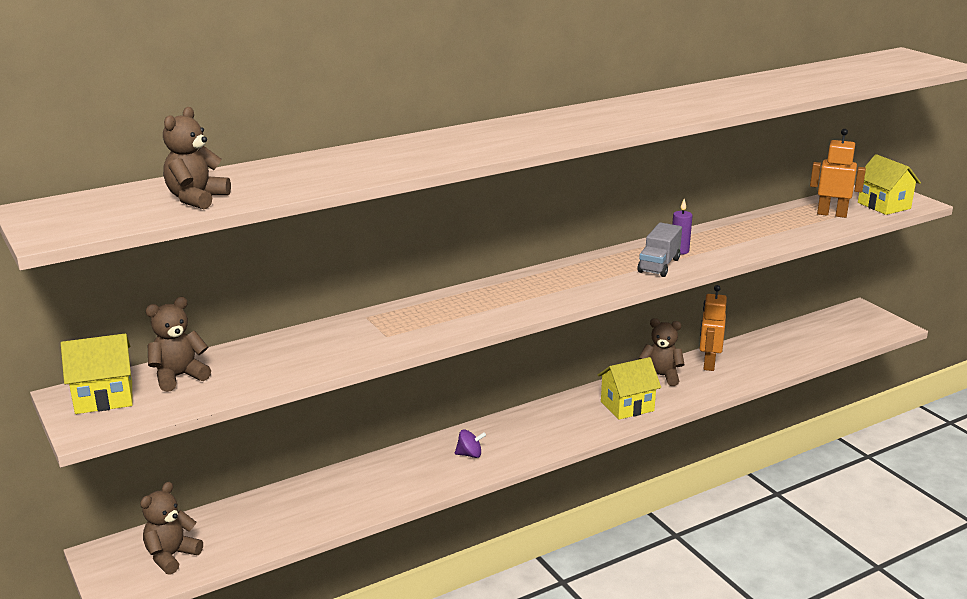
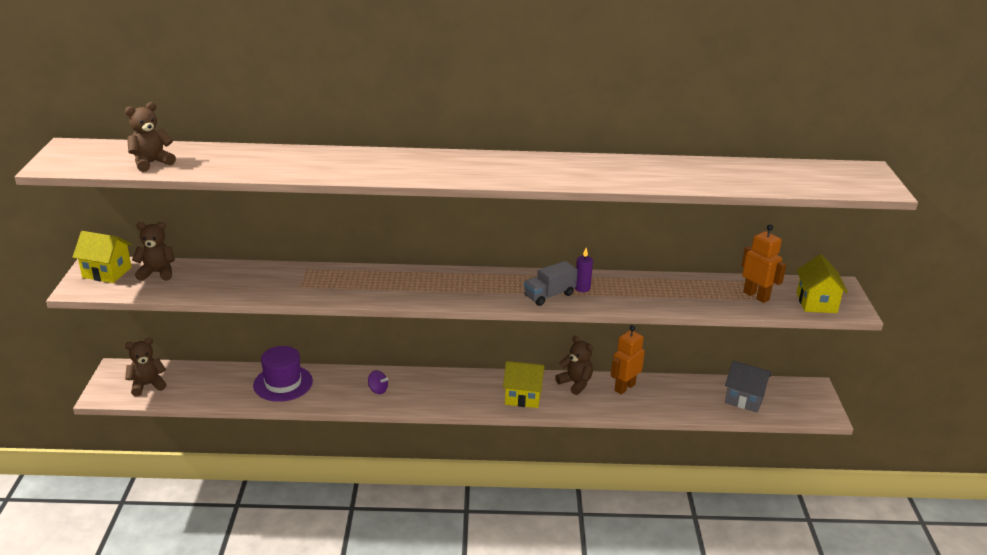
camera: 30 degrees right, 5 degrees up
(350, 488) = (283, 383): none -> purple hat
(819, 338) = (744, 399): none -> grey house

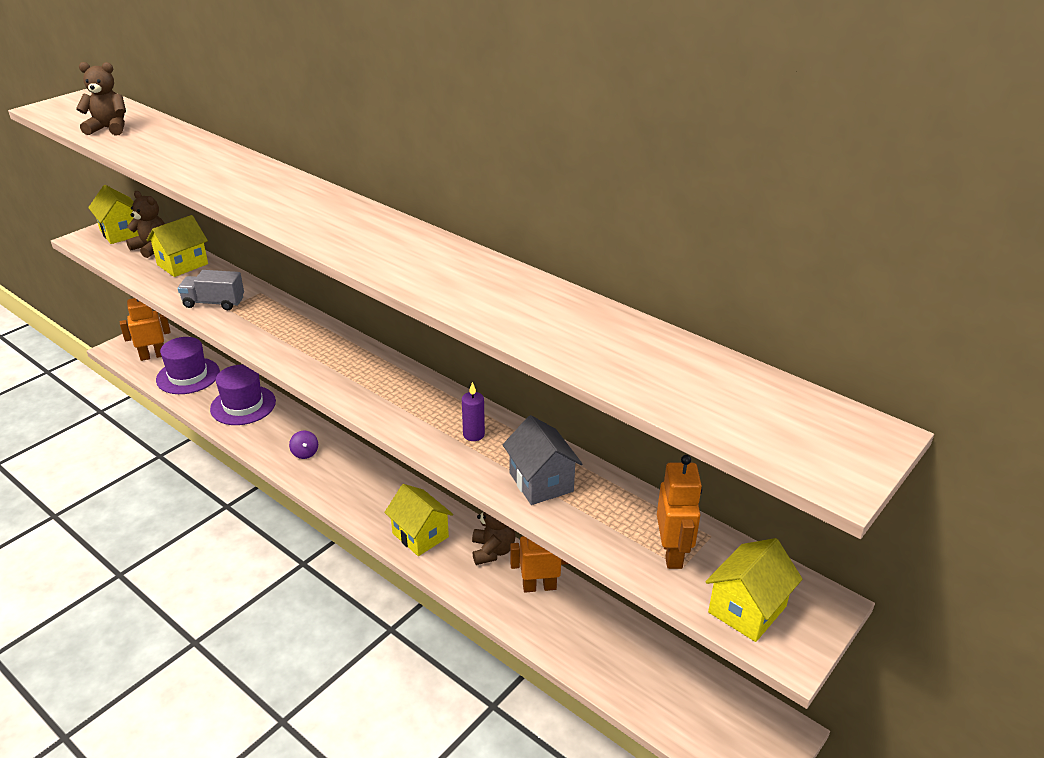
camera: 40 degrees right, 5 degrees up
(147, 385) = (153, 356): brown teddy bear -> orange robot
(203, 385) = (188, 376): none -> purple hat
(208, 274) = (182, 264): none -> yellow house
(549, 295) = (426, 425): grey truck -> grey truck (214, 303)
(744, 399) = (665, 688): grey house -> grey house (541, 482)

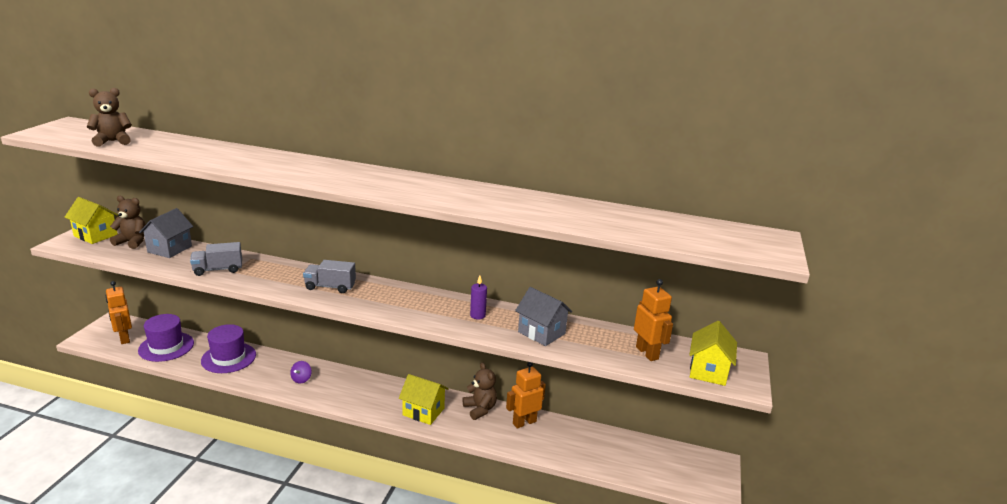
camera: 25 degrees left, 10 degrees down
(153, 356) = (124, 338): orange robot -> orange robot turned 75 degrees counterclockwise
(182, 264) = (169, 249): yellow house -> grey house
(305, 453) = (301, 379): purple spinning top -> purple spinning top turned 60 degrees clockwise
(321, 352) = (330, 287): none -> grey truck

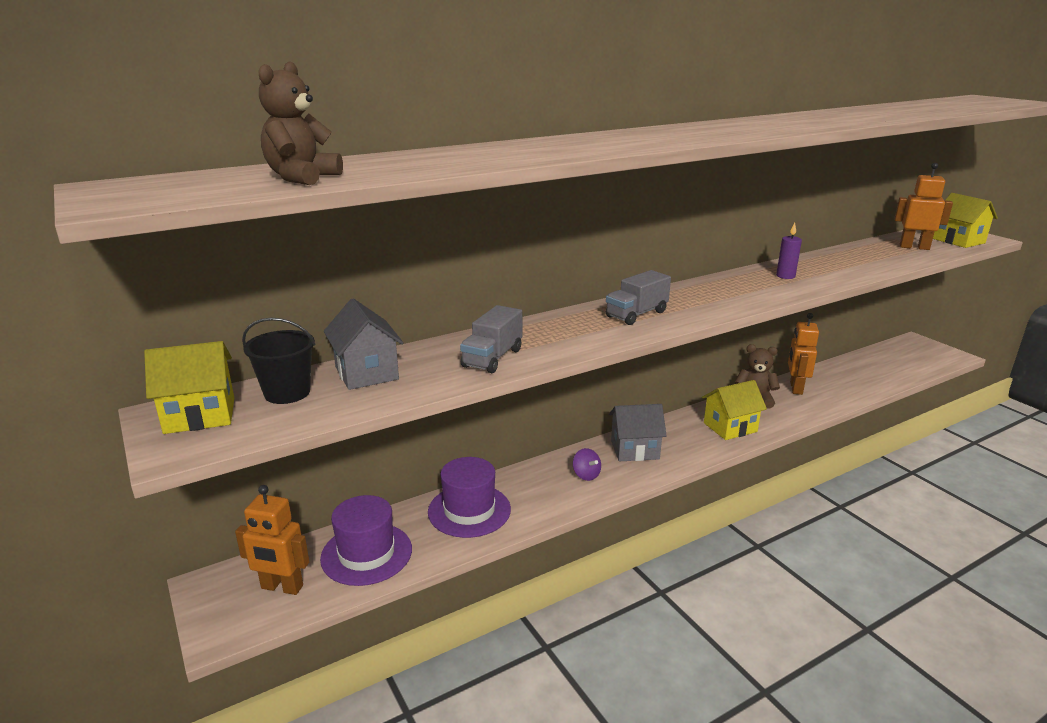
camera: 45 degrees left, 0 degrees up
(132, 242) = (287, 393): brown teddy bear -> black bucket
(541, 333) = (845, 265): grey house -> grey house (635, 450)

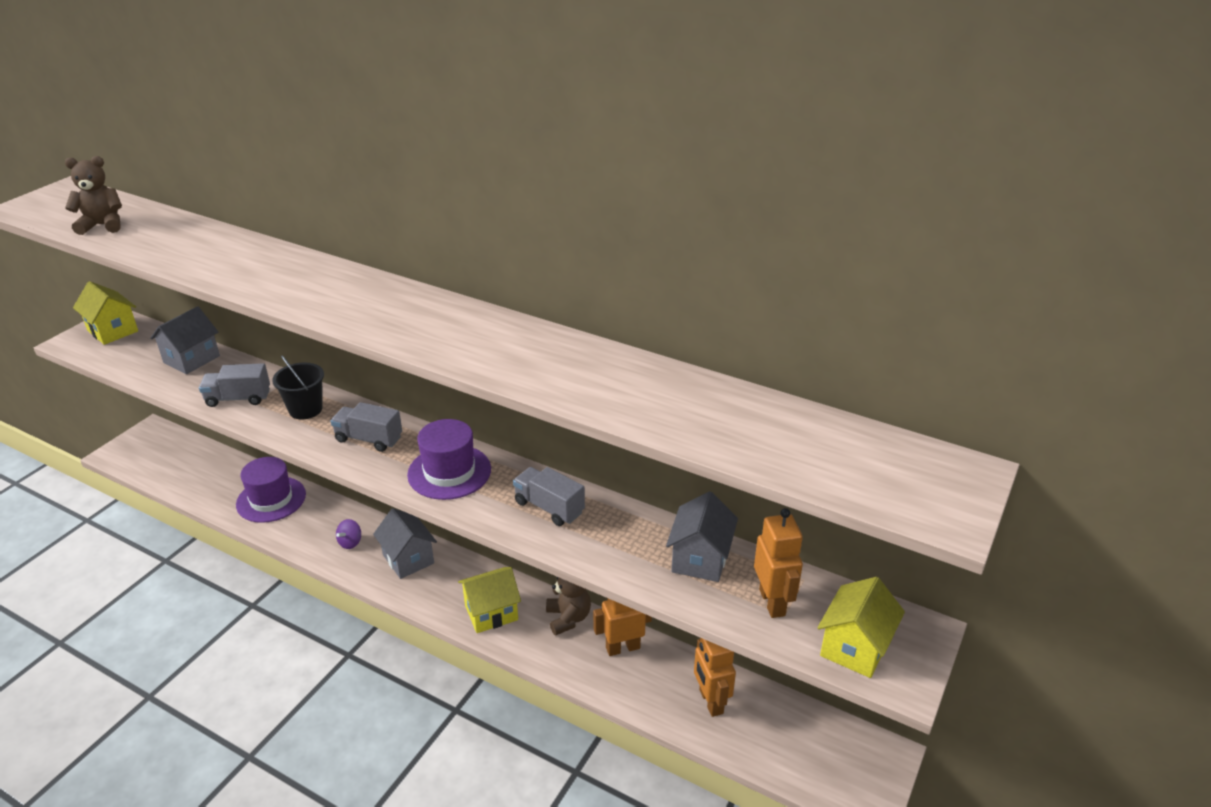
camera: 60 degrees right, 10 degrees up
(282, 587) = (157, 457): orange robot -> orange robot (710, 701)
(287, 393) = (151, 344): black bucket -> black bucket (305, 409)
(366, 554) = (202, 475): purple hat -> purple hat (449, 472)
(730, 427) = (491, 612): yellow house -> yellow house turned 60 degrees counterclockwise
(785, 276) = (549, 507): purple candle -> grey truck
(865, 253) = (700, 559): none -> grey house

